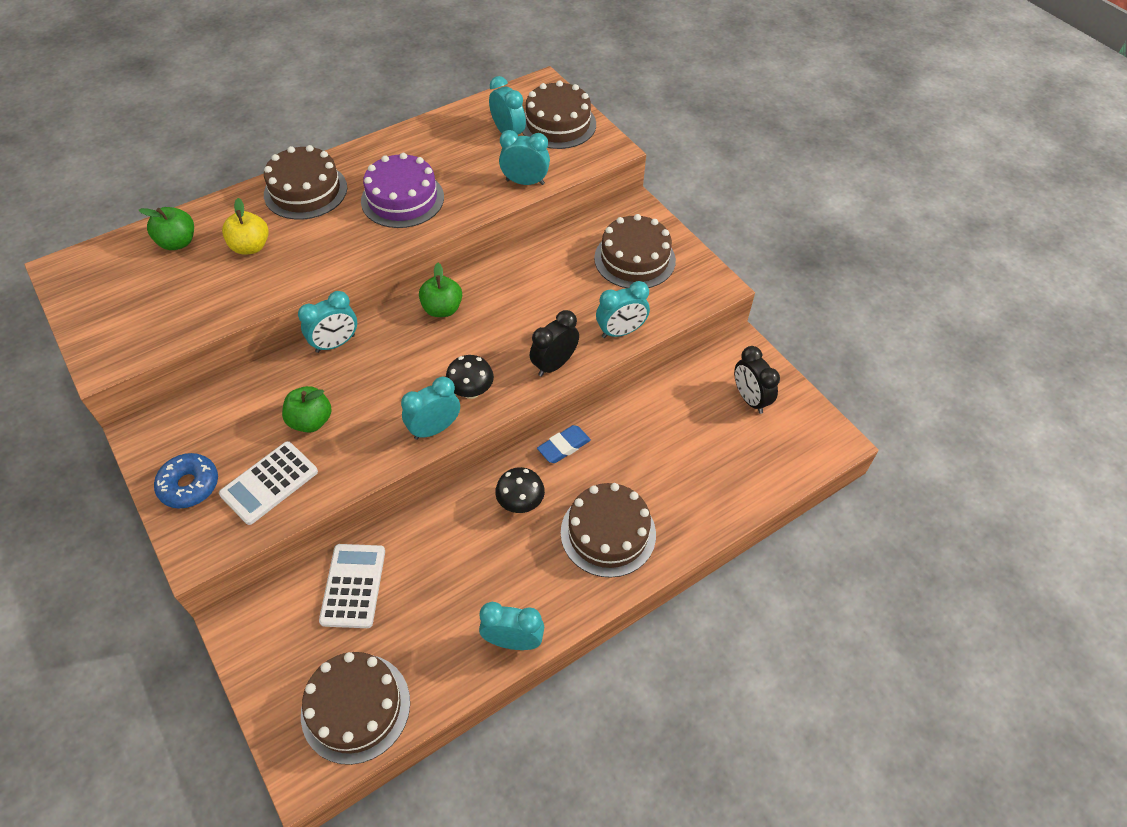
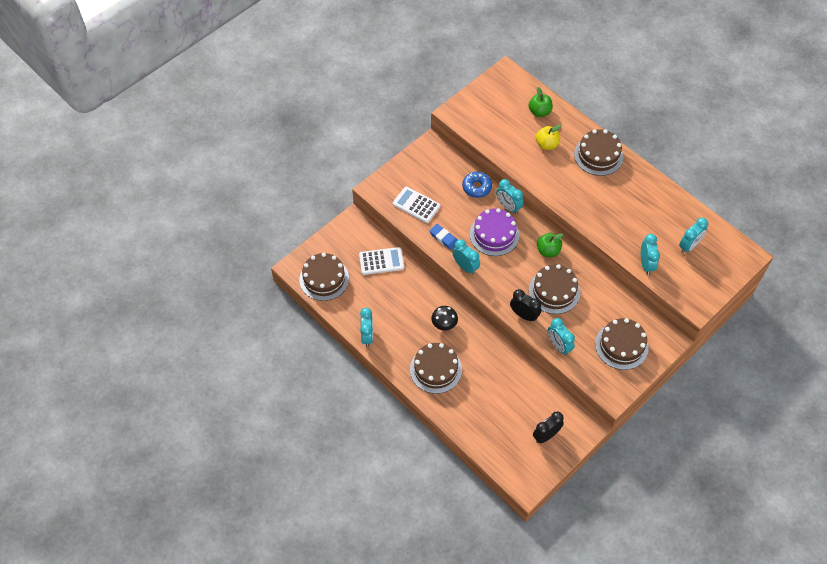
camera: 80 degrees right, 5 degrees up
(189, 485) = (407, 174): blue donut -> blue donut (476, 187)
(311, 421) = (456, 211): green apple -> none
(402, 199) = (608, 204): purple cake -> purple cake (494, 234)
(471, 391) = (494, 278): black mushroom -> none
(558, 124) = (710, 272): brown cake -> brown cake (554, 291)
(564, 446) = (485, 339): blue eraser -> blue eraser (443, 238)

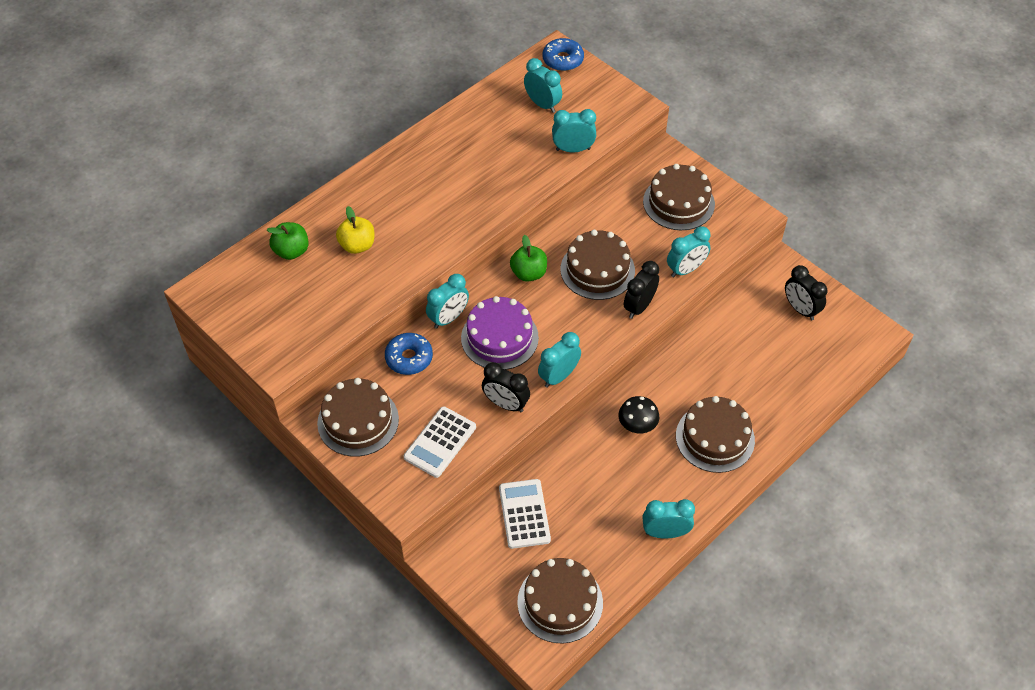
camera: 90 degrees left, 5 degrees down
(443, 238) = (505, 404): blue eraser -> black clock
(598, 155) = (383, 186): brown cake -> brown cake (358, 421)
(739, 259) = (563, 60): none -> blue donut

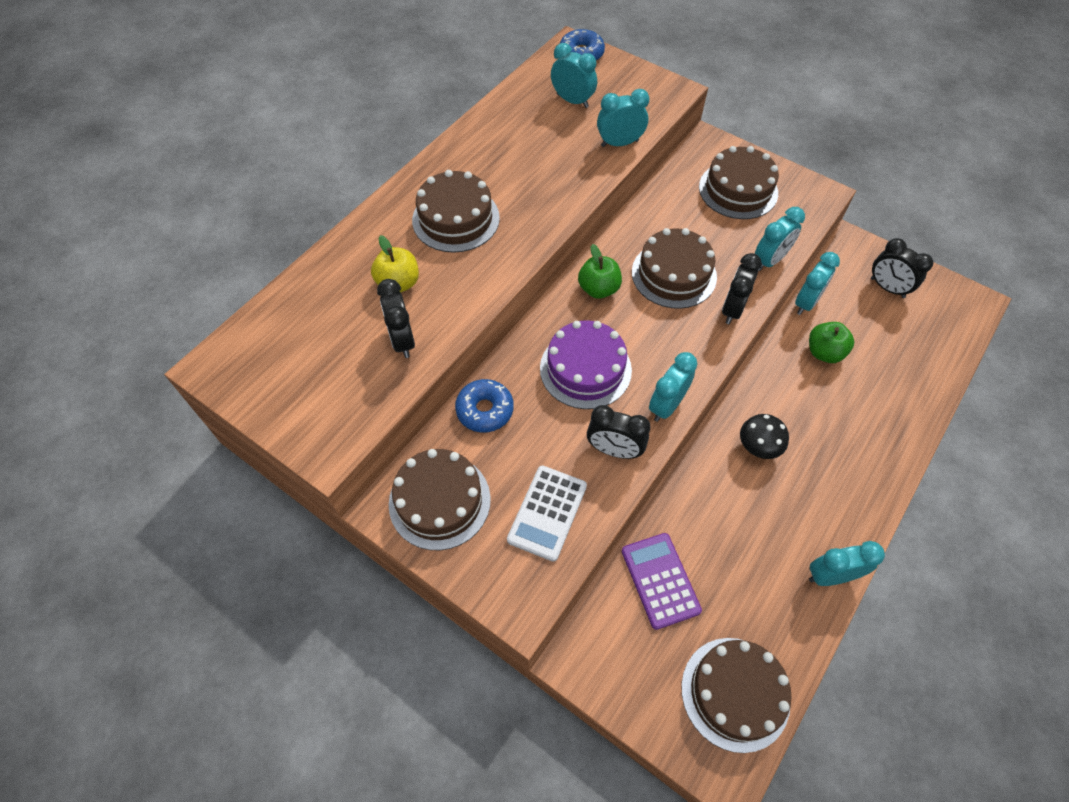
camera: 10 degrees left, 5 degrees up
(291, 251) = (319, 301): green apple -> green apple (824, 352)
(351, 291) = (402, 340): none -> black clock
(448, 318) = (520, 354): turquoise clock -> turquoise clock (806, 303)
(524, 514) = (660, 580): white calculator -> purple calculator
(715, 438) = (848, 447): brown cake -> brown cake (456, 219)

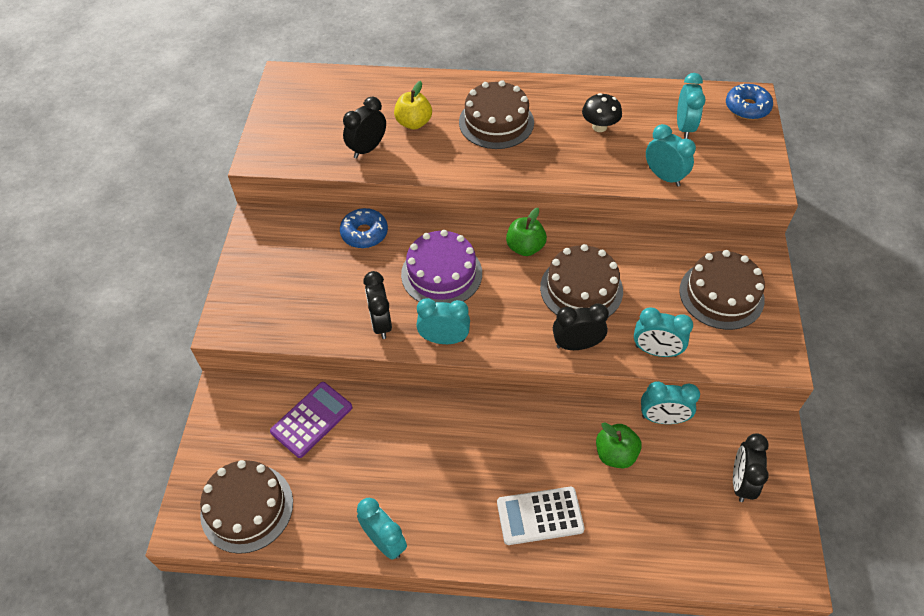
camera: 60 degrees right, 5 degrees down
(439, 501) = (277, 245): brown cake -> none
(547, 513) = (304, 307): white calculator -> white calculator (540, 516)
(758, 447) = (474, 439): black mushroom -> black mushroom (599, 127)

